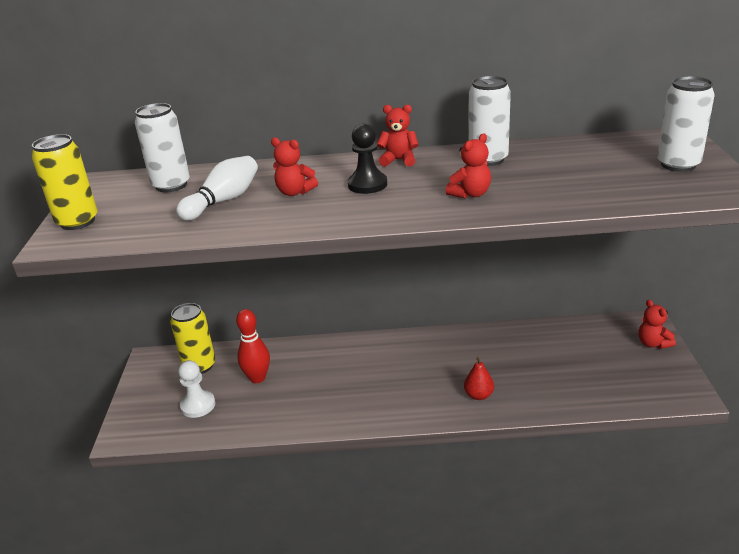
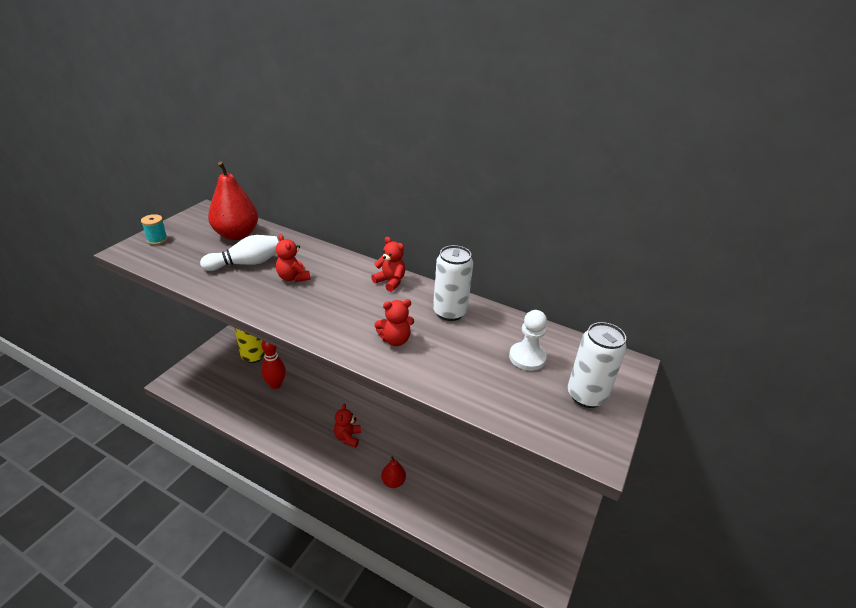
camera: 25 degrees right, 5 degrees up
(77, 222) = (157, 240): yellow can -> turquoise spool
(171, 185) = (236, 235): white can -> red pear
(198, 405) = (226, 385): white pawn -> white pawn (527, 357)
(367, 184) = (343, 294): black pawn -> none
(653, 343) = (563, 516): red teddy bear -> red teddy bear (347, 437)

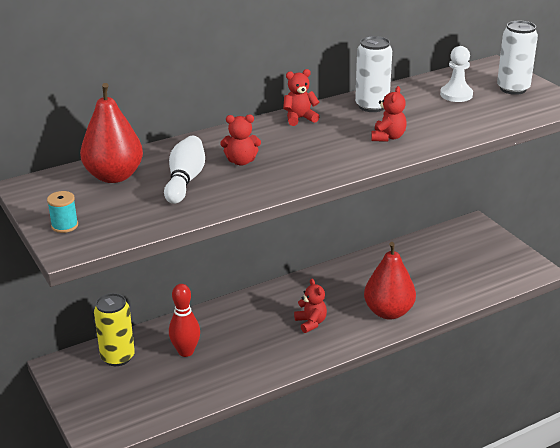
camera: 55 degrees left, 5 degrees down
(347, 437) = (311, 323): red teddy bear -> red teddy bear turned 150 degrees counterclockwise
(393, 482) = (388, 312): red pear -> red pear, size x1.94

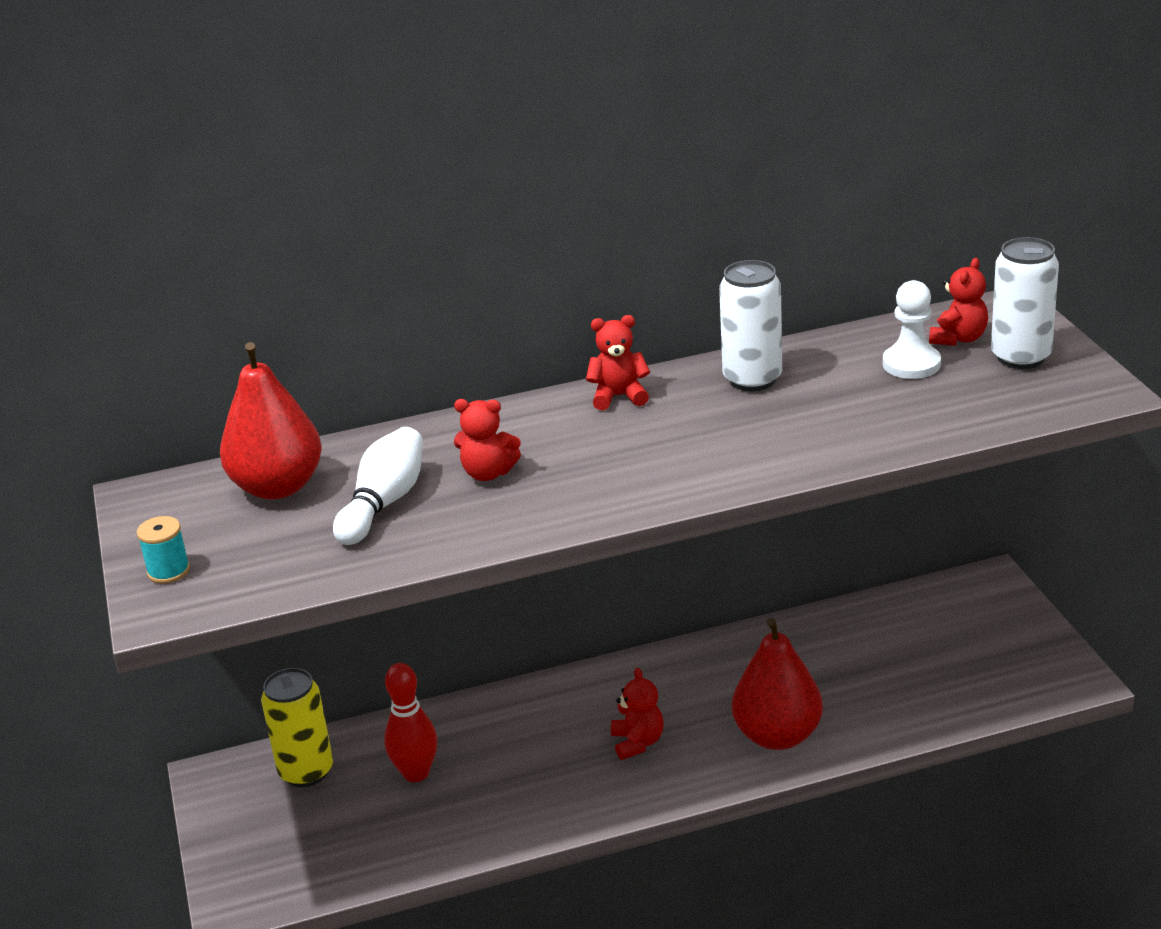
camera: 15 degrees right, 0 degrees up
(388, 137) = (753, 442): red teddy bear -> red teddy bear (958, 338)

